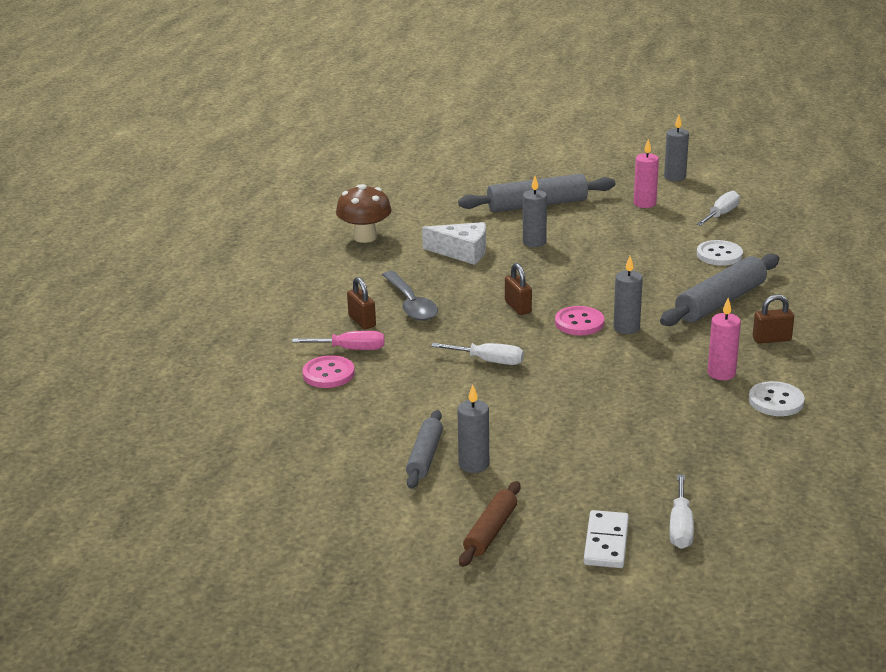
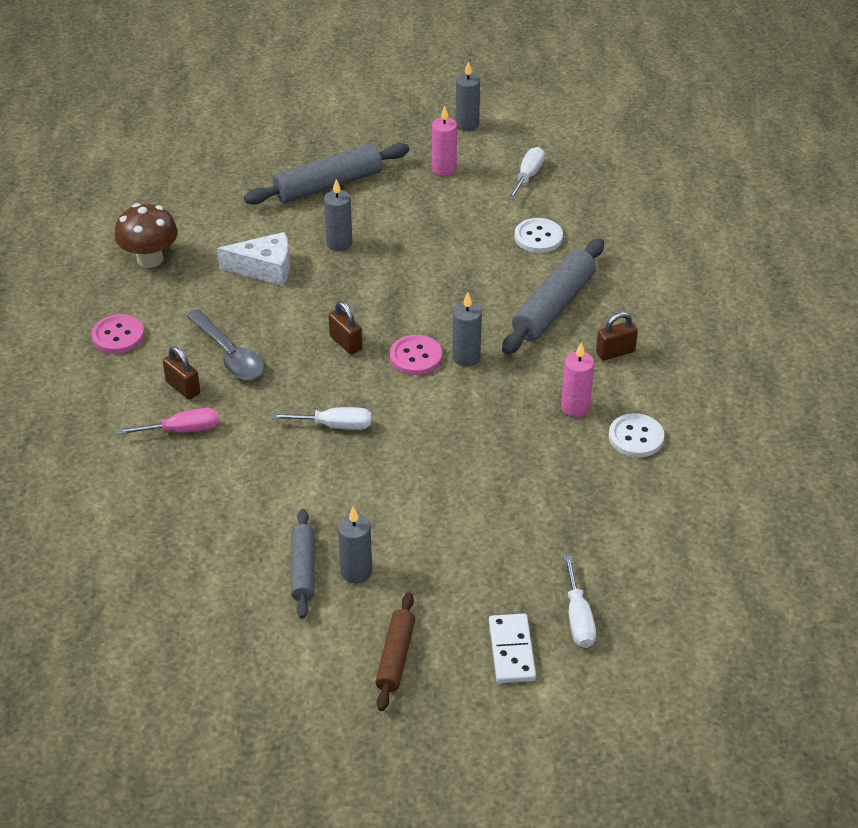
camera: 15 degrees left, 15 degrees up
(328, 374) = (168, 470): pink button -> pink button (118, 336)

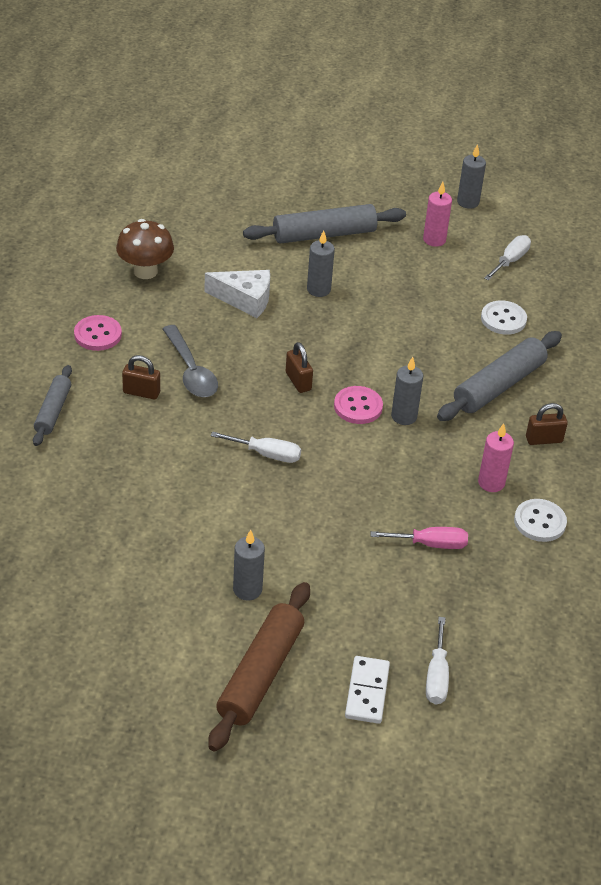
camera: 10 degrees right, 0 degrees up
(182, 430) = (130, 430): pink screwdriver -> pink screwdriver (430, 544)
(183, 388) = (141, 392): brown padlock -> brown padlock turned 45 degrees counterclockwise
(303, 569) = (201, 577): grey rolling pin -> grey rolling pin (53, 411)
(395, 657) = (260, 674): brown rolling pin -> brown rolling pin, size x1.67

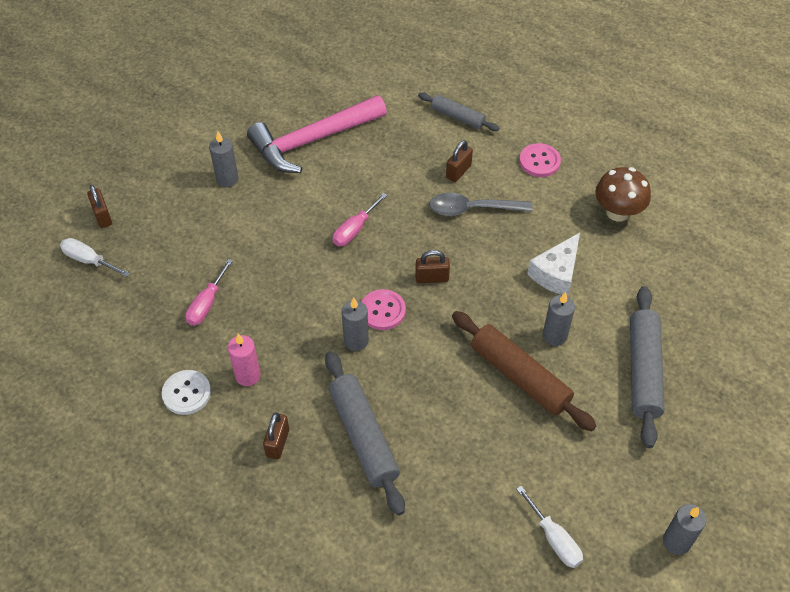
camera: 115 degrees right, 10 degrees up
(148, 529) = (312, 141): none -> pink hammer
(260, 674) = (153, 165): brown rolling pin -> brown rolling pin (519, 376)
(266, 454) = (354, 230): white screwdriver -> pink screwdriver
(367, 692) = (102, 216): white domino -> brown padlock
(434, 240) = (611, 474): pink candle -> none
(503, 319) = (458, 485): white button -> none

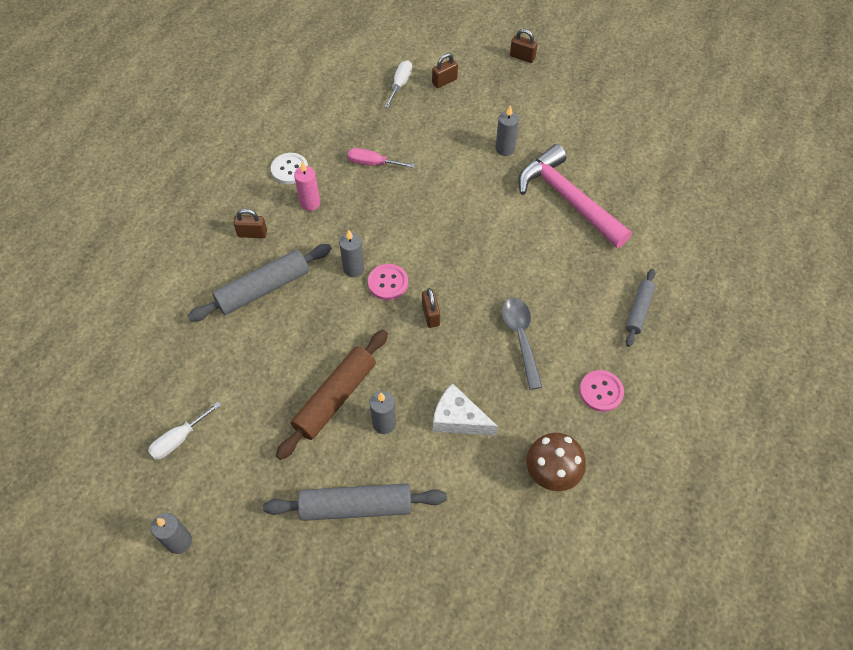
camera: 80 degrees right, 5 degrees up
(354, 230) = (471, 248): pink screwdriver -> none
(458, 171) = (565, 320): brown padlock -> brown padlock (522, 57)

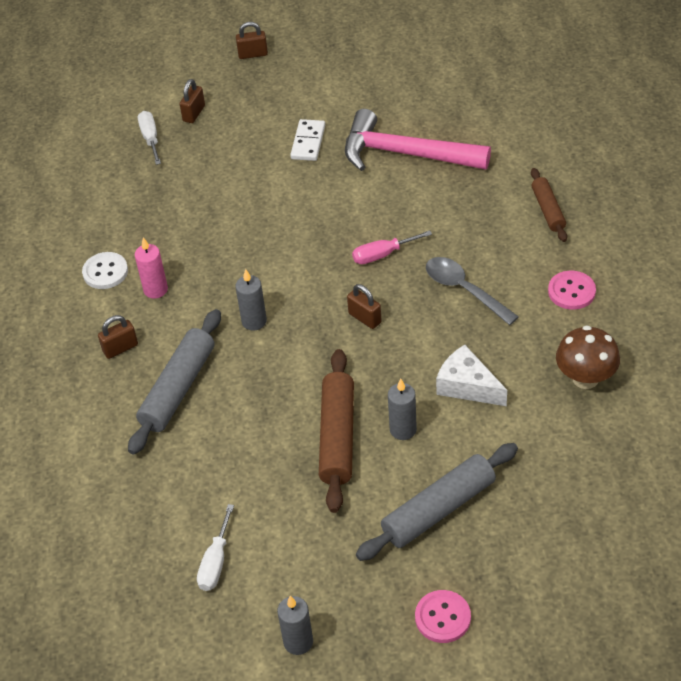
camera: 30 degrees left, 10 degrees down
(373, 163) = (188, 222): pink screwdriver -> pink screwdriver (382, 255)
(388, 283) = (299, 314): pink button -> pink button (442, 617)
(458, 419) = (467, 386): white cheese -> white cheese turned 45 degrees clockwise
(505, 149) = (308, 142): grey candle -> white domino
(639, 310) = (548, 210): grey rolling pin -> brown rolling pin

